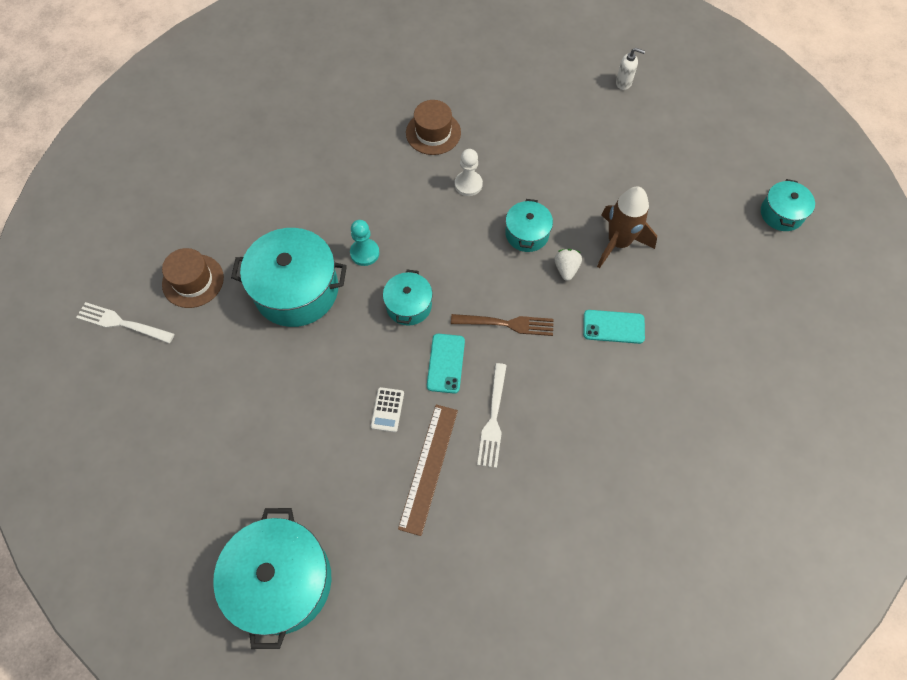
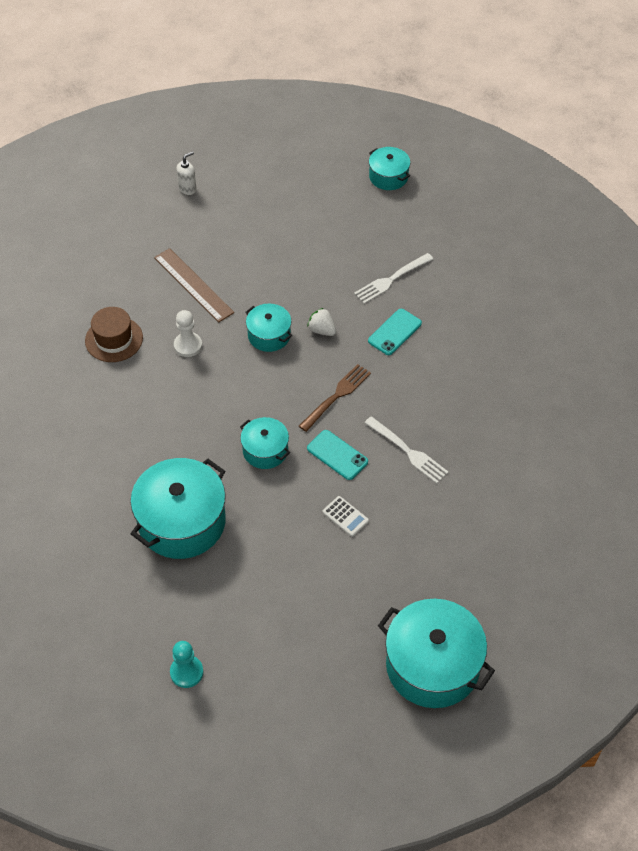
camera: 55 degrees left, 10 degrees down
(122, 323) = (98, 674): white fork -> white fork (391, 279)
(193, 281) = (103, 596): brown hat -> none
(364, 253) = (189, 453): turquoise pawn -> turquoise pawn (186, 672)
(428, 468) = (415, 516): brown ruler -> brown ruler (193, 285)
(618, 243) = (328, 284): brown rocket -> none

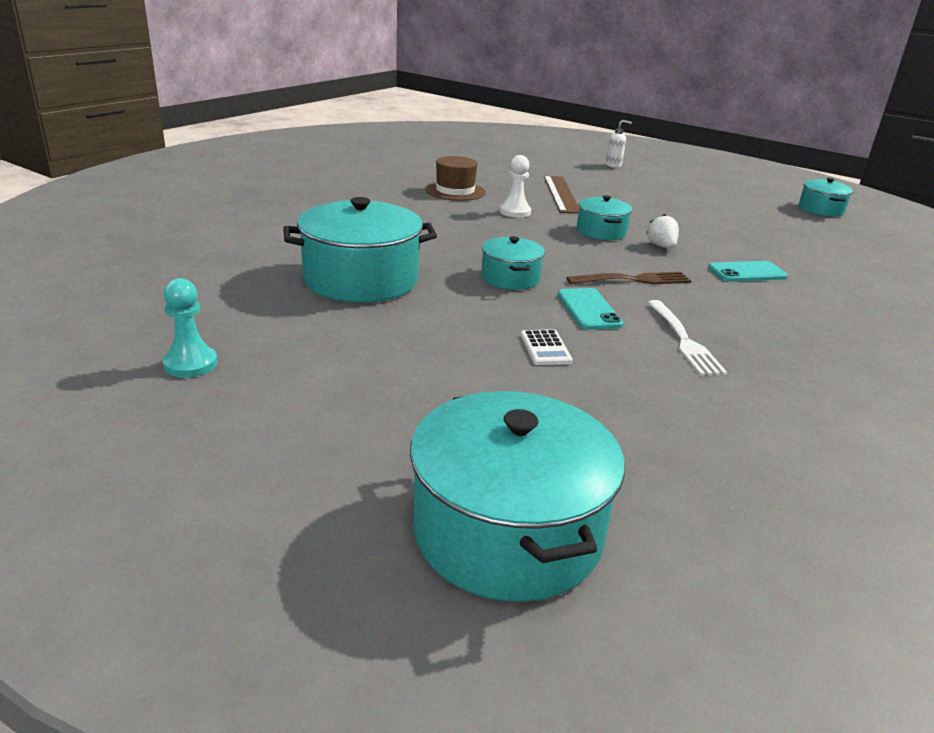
camera: 35 degrees right, 25 degrees down
(391, 279) = (773, 248): white fork -> none

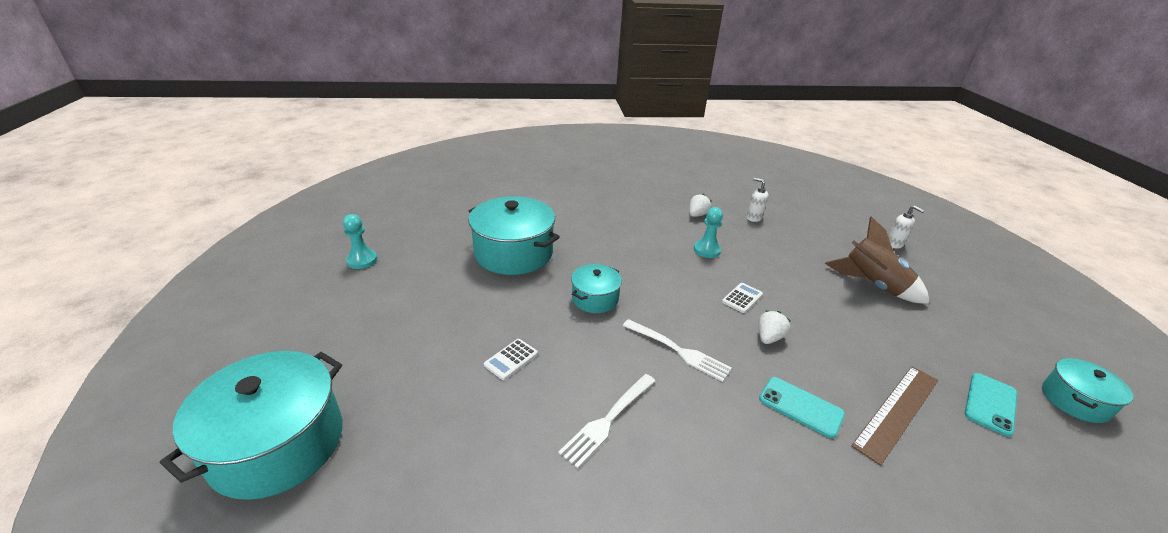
camera: 50 degrees right, 5 degrees up
(455, 191) = (697, 215): brown hat -> white strawberry
(499, 179) = (753, 218): none -> white soap dispenser
(515, 212) = (707, 250): white pawn -> turquoise pawn
(561, 194) = (779, 251): brown ruler -> brown ruler (897, 411)
(589, 309) = (595, 352): turquoise phone -> turquoise phone (990, 404)
(601, 232) = (742, 298): turquoise pot -> white calculator
(633, 280) = (678, 351): brown fork -> white fork
(649, 193) = (872, 285): none -> brown rocket

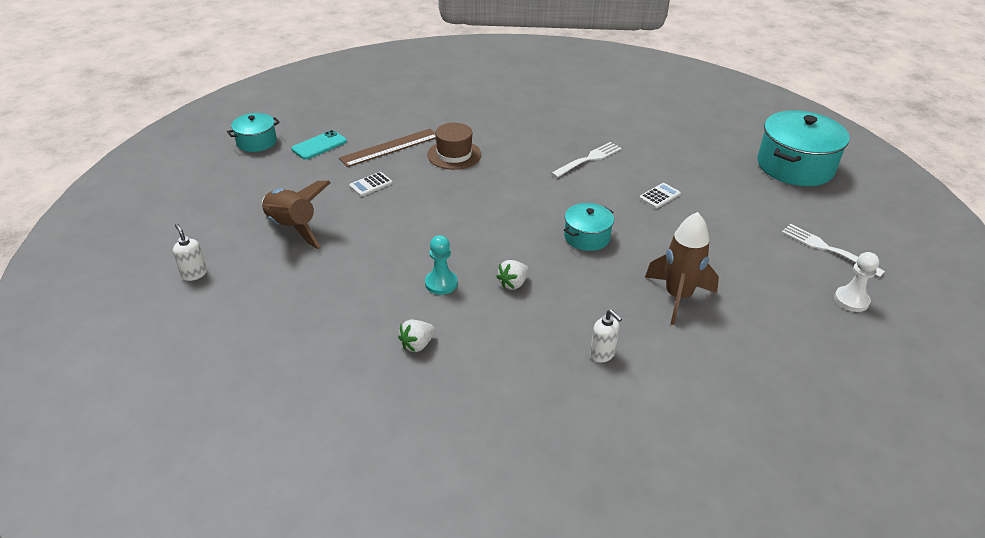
camera: 170 degrees left, 5 degrees up
(362, 260) = (851, 300): turquoise pawn -> white pawn
(513, 253) = (678, 297): turquoise pot -> brown rocket
(678, 351) = (524, 191): white fork -> white fork (827, 249)
(742, 298) = (440, 226): white calculator -> white calculator (371, 184)
(753, 218) = (337, 333): white soap dispenser -> white soap dispenser (602, 354)
(769, 337) = (441, 193): white strawberry -> white strawberry (513, 284)
(800, 407) = (454, 155): turquoise phone -> brown hat

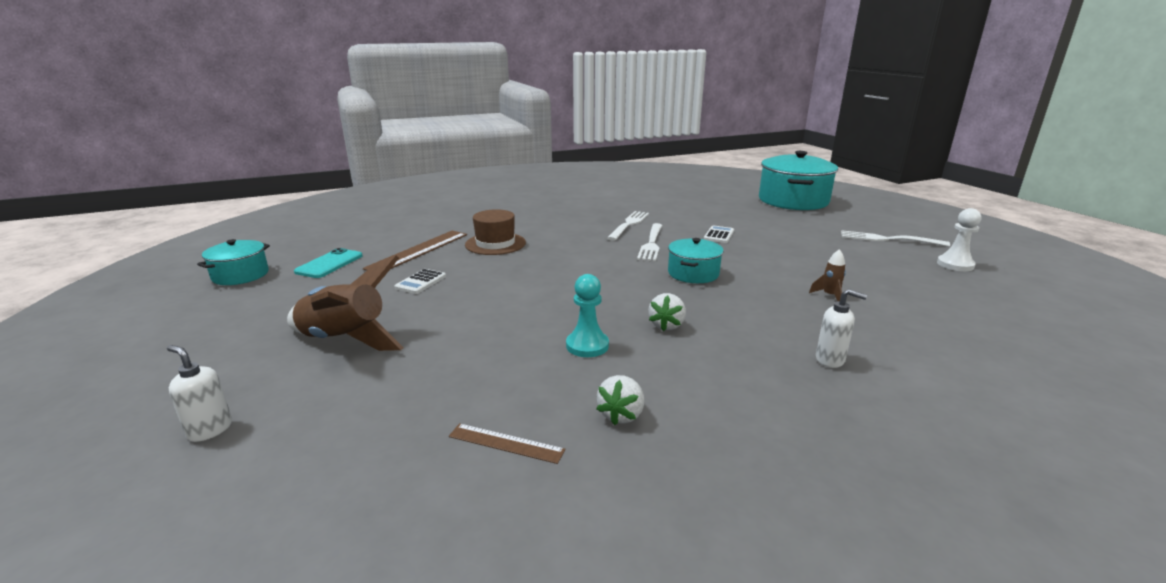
camera: 25 degrees left, 15 degrees down
(337, 339) = (506, 443): none -> brown ruler
(585, 190) = (651, 244): none -> white fork
(678, 297) = (829, 296): brown rocket -> brown rocket, size x0.43

